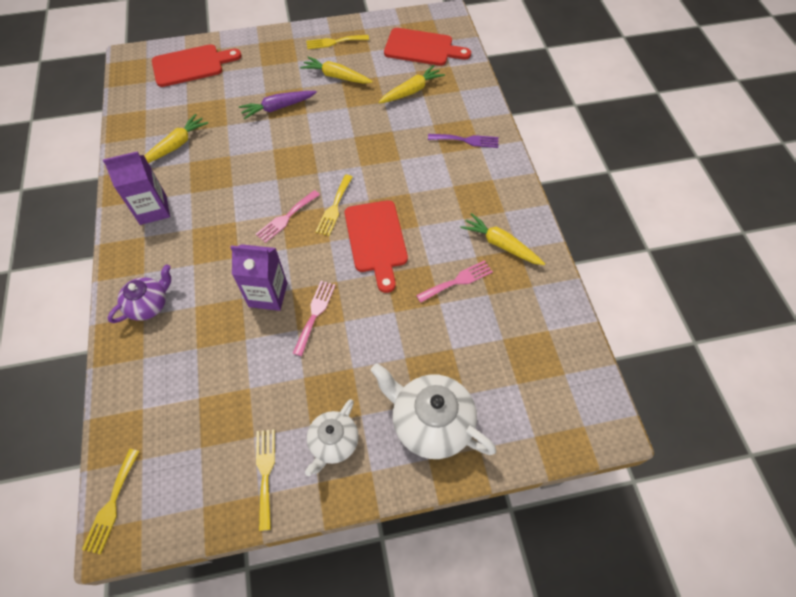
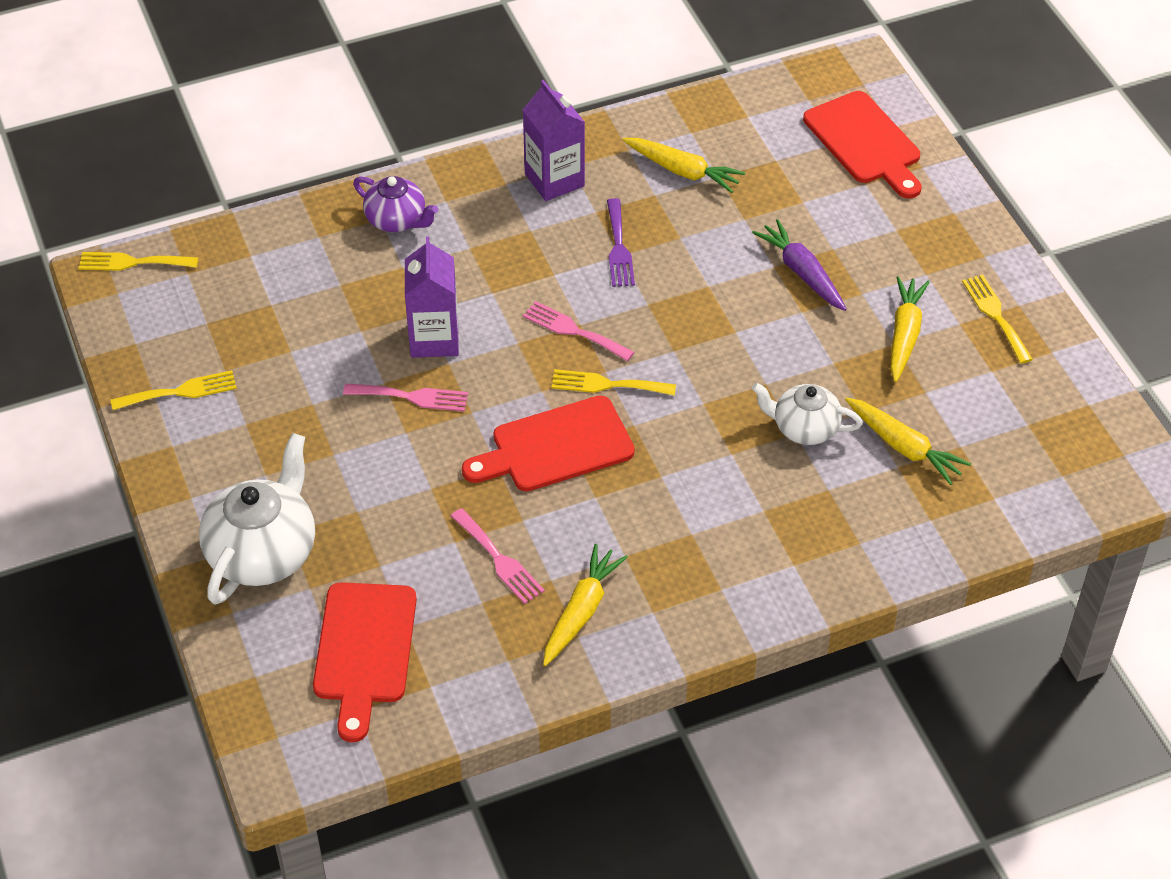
camera: 80 degrees right, 10 degrees down
(333, 443) = (224, 452): white teapot -> white teapot (804, 428)
(422, 48) = (1029, 447): red cutting board -> red cutting board (364, 650)
(466, 140) = (803, 543): purple fork -> purple fork (618, 248)

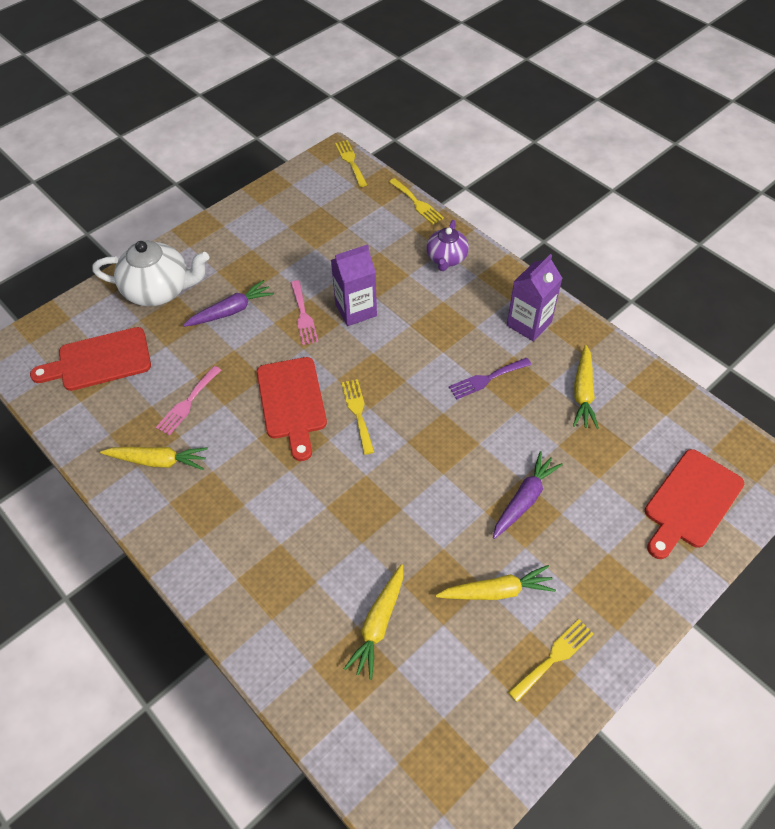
camera: 70 degrees right, 5 degrees up
(180, 392) = (264, 214): yellow fork -> yellow fork (417, 203)
(356, 475) = (231, 311): none -> purple carrot
(556, 446) = (292, 402): red cutting board -> red cutting board turned 150 degrees counterclockwise
(573, 330) = (397, 378): pink fork -> none
(804, 428) = (369, 547): white teapot -> none

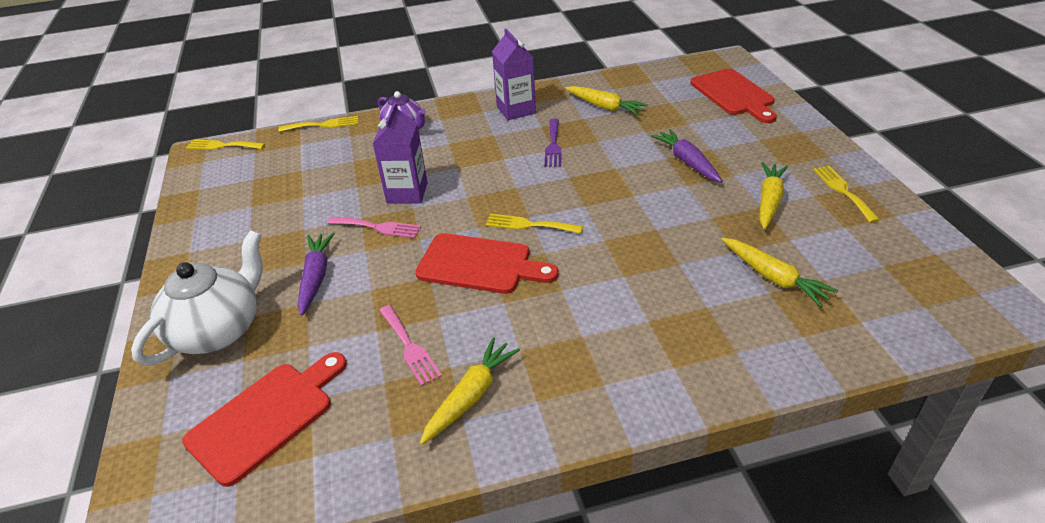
camera: 60 degrees left, 15 degrees down
(99, 360) = (266, 417): red cutting board -> red cutting board turned 150 degrees counterclockwise

